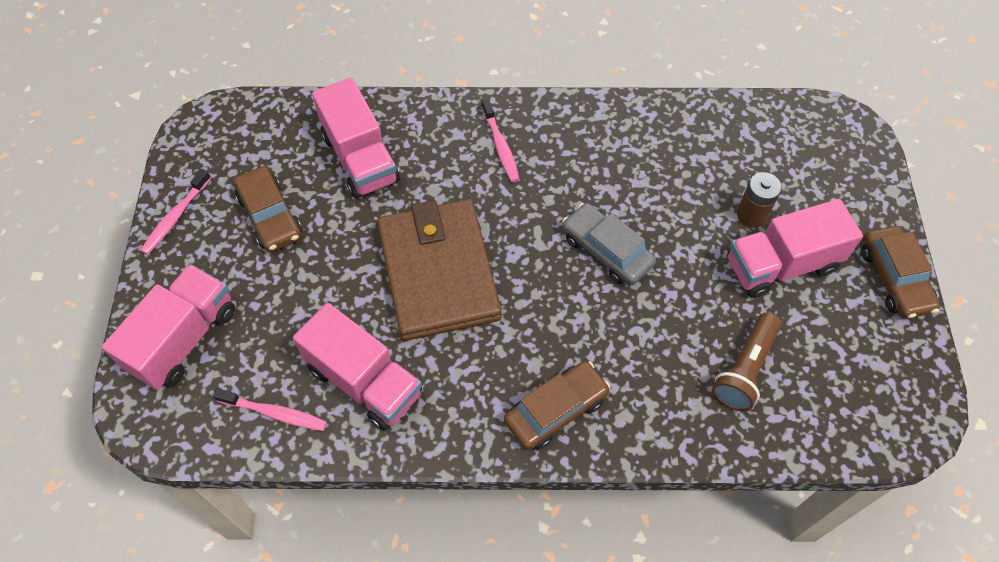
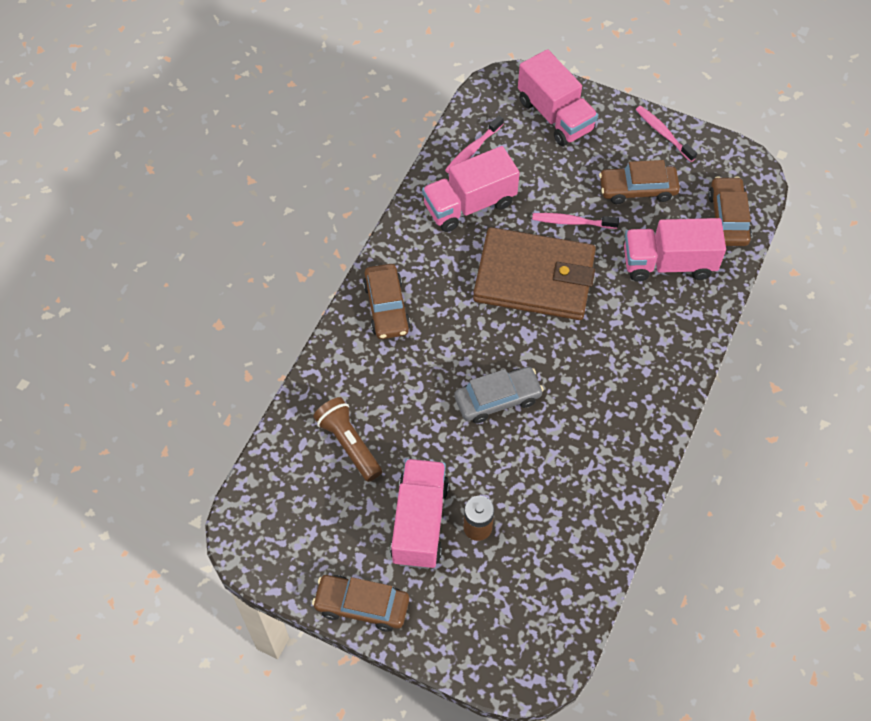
camera: 115 degrees right, 0 degrees up
(277, 125) = (728, 218): none -> brown car
(500, 146) = (637, 367): pink toothbrush -> pink toothbrush (572, 222)

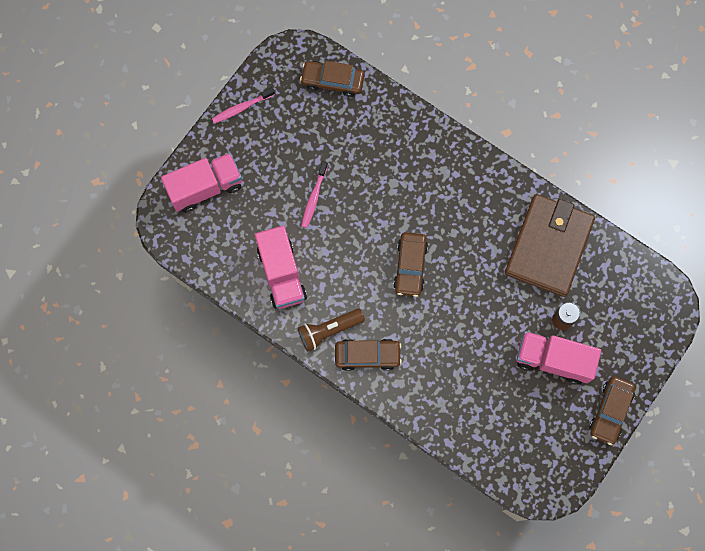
camera: 80 degrees left, 15 degrees up
(348, 444) = (482, 402): brown flashlight -> brown flashlight (329, 331)
(473, 149) = (227, 261): pink toothbrush -> none
(497, 399) = (462, 286): grey car -> none
(534, 278) = (360, 237): brown wallet -> brown wallet (548, 246)
(637, 189) = (292, 141): brown car -> brown car (410, 266)
(668, 263) = (365, 135): pink truck -> none

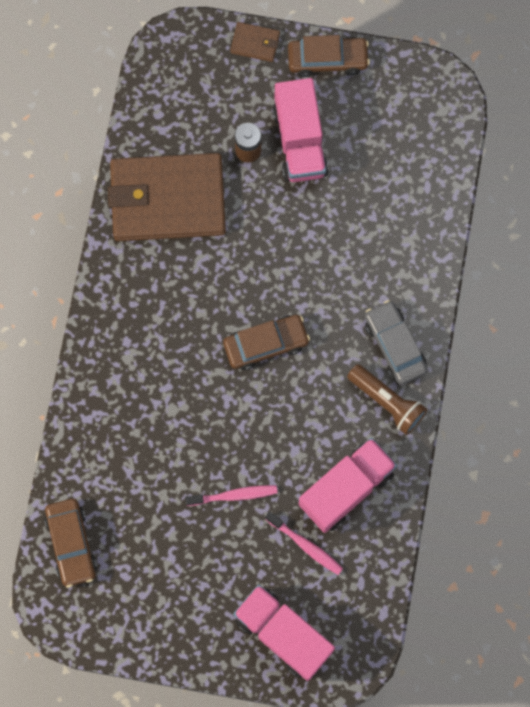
camera: 115 degrees left, 0 degrees up
(242, 108) = (158, 641): pink toothbrush -> pink toothbrush (305, 545)
(367, 355) = (395, 345): brown car -> grey car
(646, 363) = (255, 43): none -> brown wallet

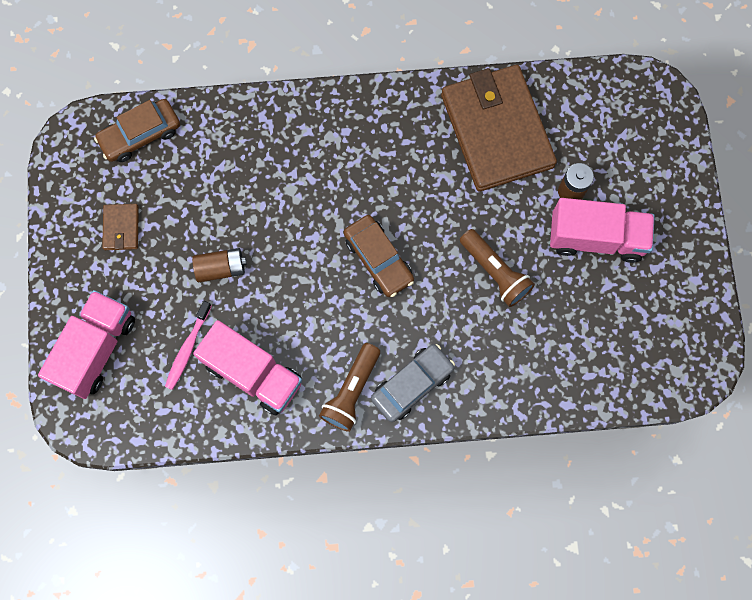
camera: 75 degrees right, 0 degrees up
(234, 495) = (221, 268): pink toothbrush -> brown battery
(255, 43) = (684, 169): brown wallet -> brown wallet (121, 228)
(299, 141) = (596, 238): pink truck -> pink truck turned 150 degrees counterclockwise
(308, 241) = (495, 272): none -> brown flashlight
(327, 60) = (691, 243): brown car -> none

